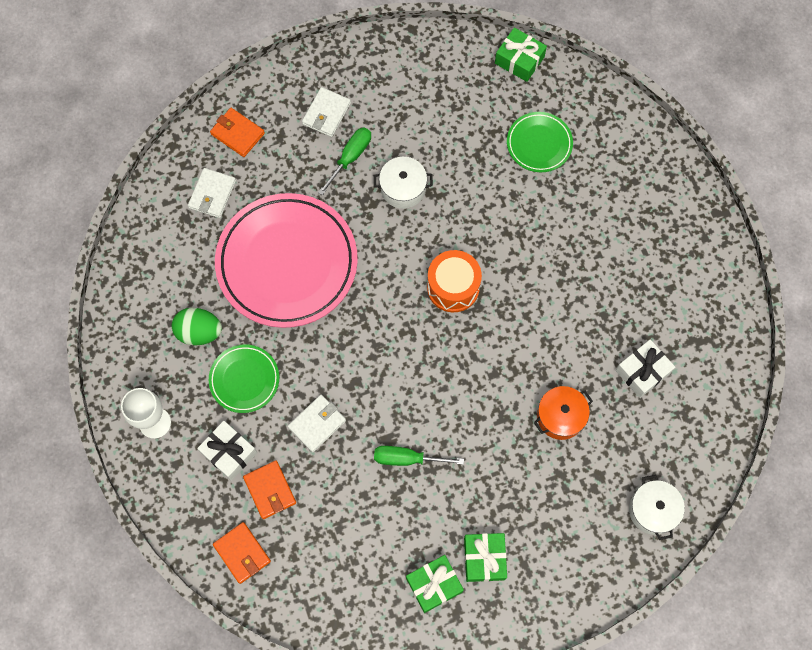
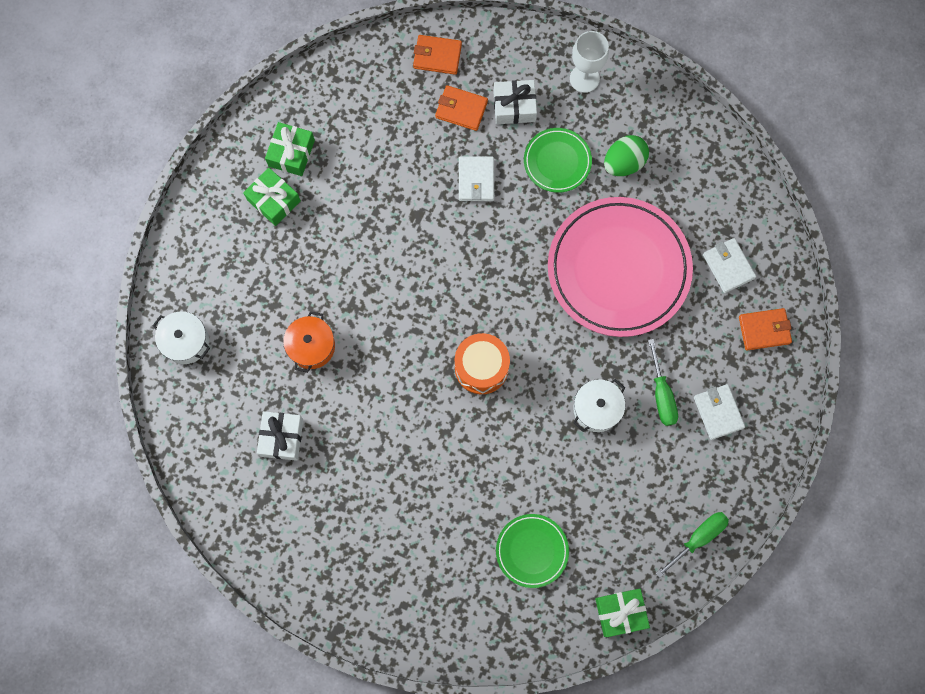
camera: 135 degrees right, 5 degrees up
(407, 458) = (391, 215): green screwdriver -> green screwdriver (698, 538)

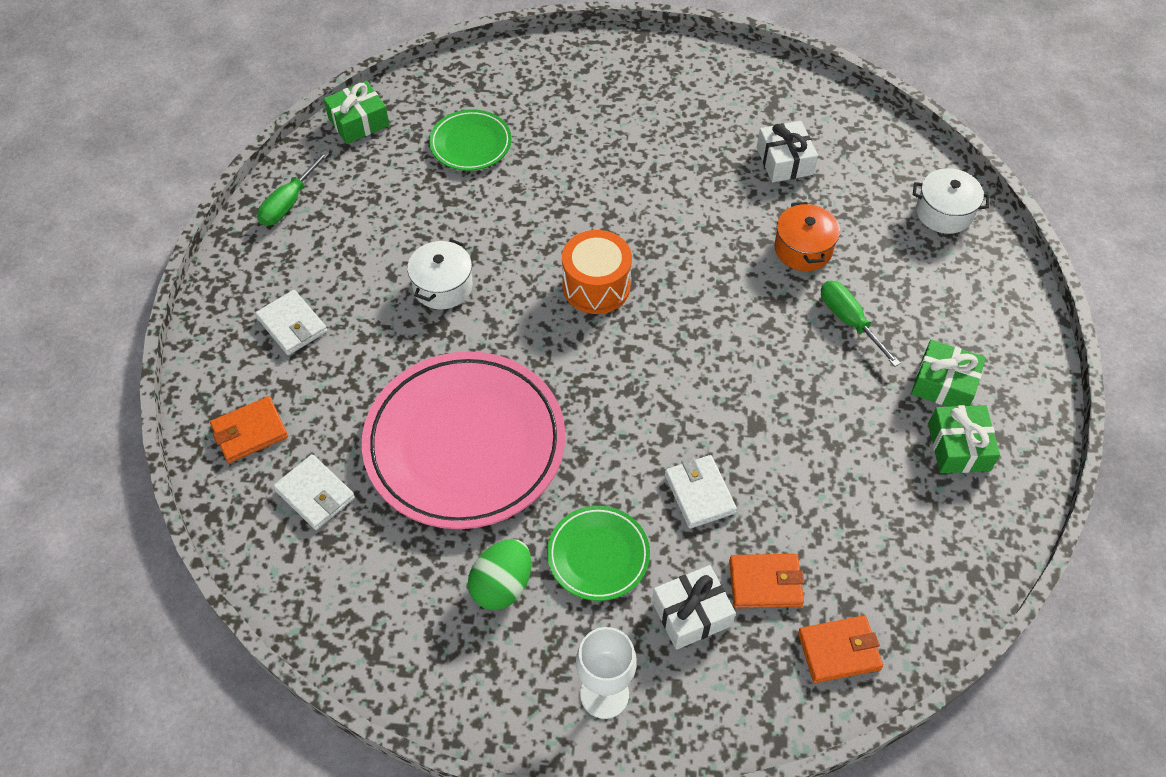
camera: 160 degrees right, 20 degrees down
(661, 394) = (367, 323): green screwdriver -> green screwdriver (849, 321)

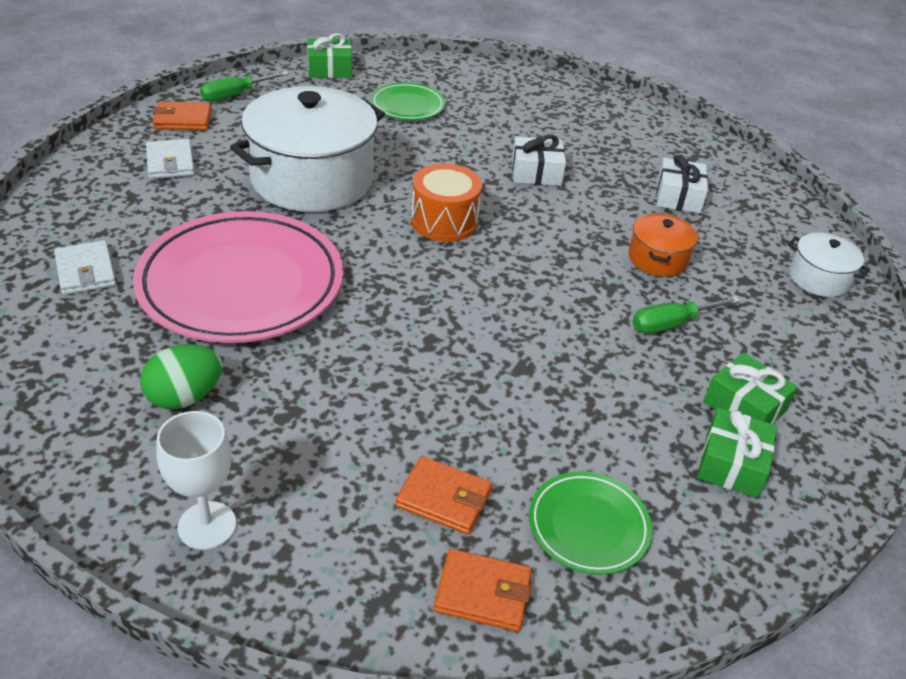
camera: 20 degrees right, 15 degrees down
(250, 432) = (74, 214): orange wallet -> orange wallet (183, 120)
(442, 286) = (312, 179): white pot -> white pot, size x2.15
(598, 555) = (293, 409): green plate -> green plate (588, 526)
(691, 613) = (348, 493): white gift -> white gift (536, 172)
(699, 493) = (429, 399): white wallet -> none
(849, 321) = (671, 324): green screwdriver -> green screwdriver turned 105 degrees counterclockwise

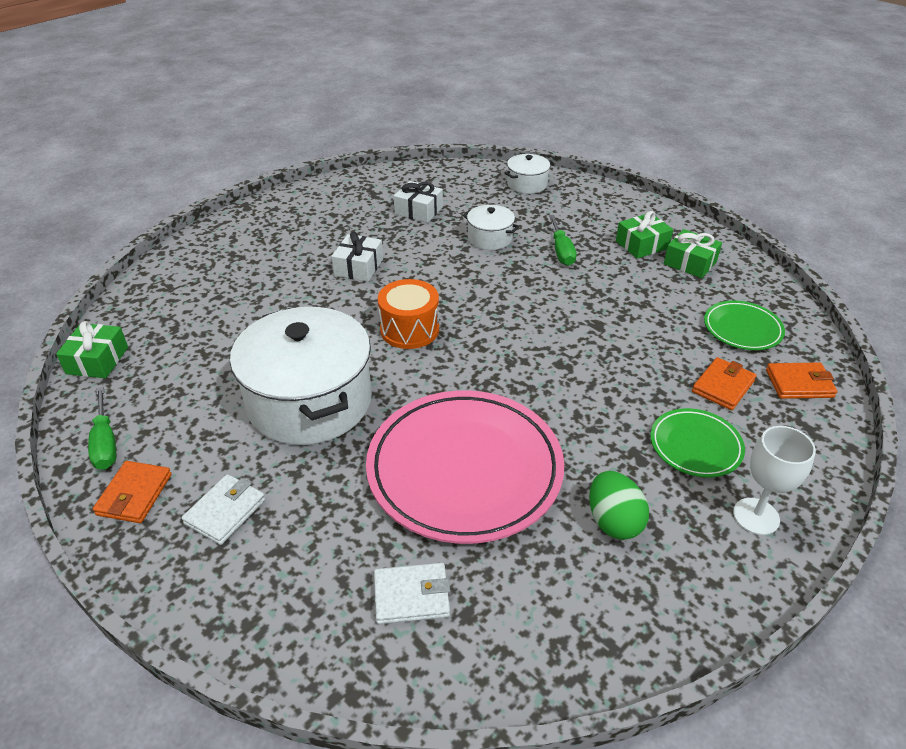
camera: 70 degrees left, 0 degrees up
(170, 162) = (225, 511): white wallet -> white wallet turned 60 degrees counterclockwise
(407, 106) = (209, 318): green plate -> green plate (695, 446)
(482, 593) = (799, 384): orange wallet -> orange wallet turned 60 degrees clockwise
(657, 259) = (490, 238): orange pot -> white pot

